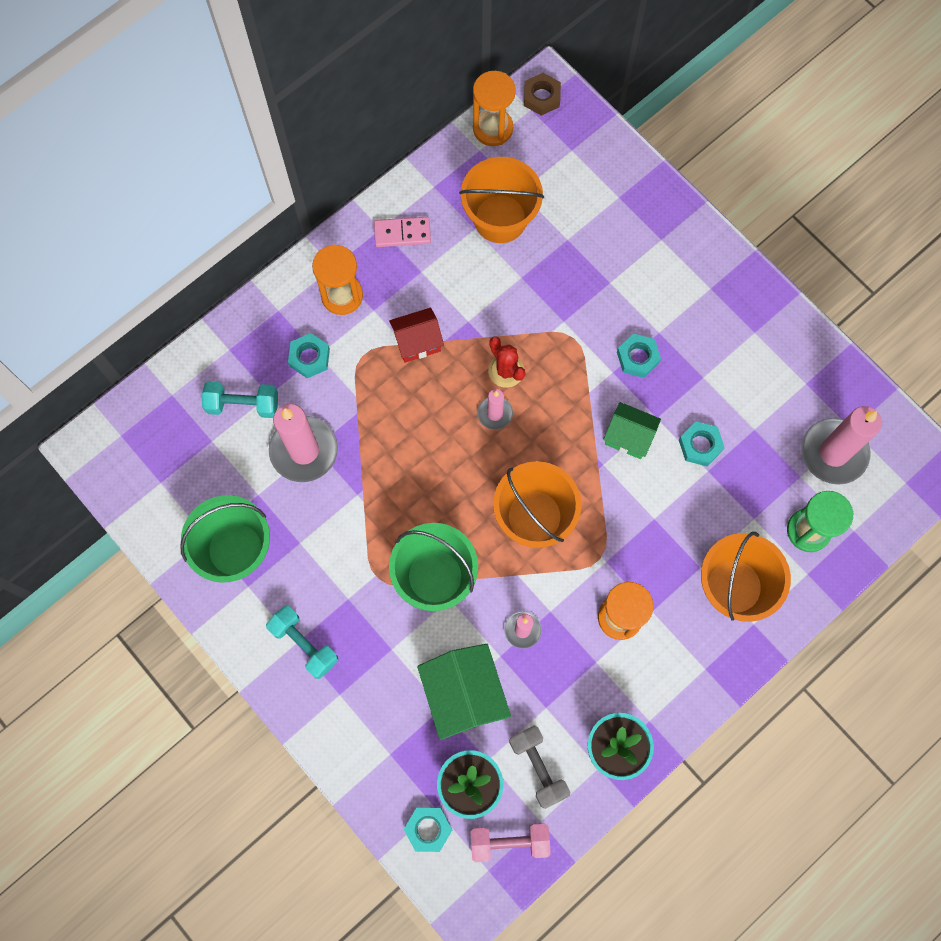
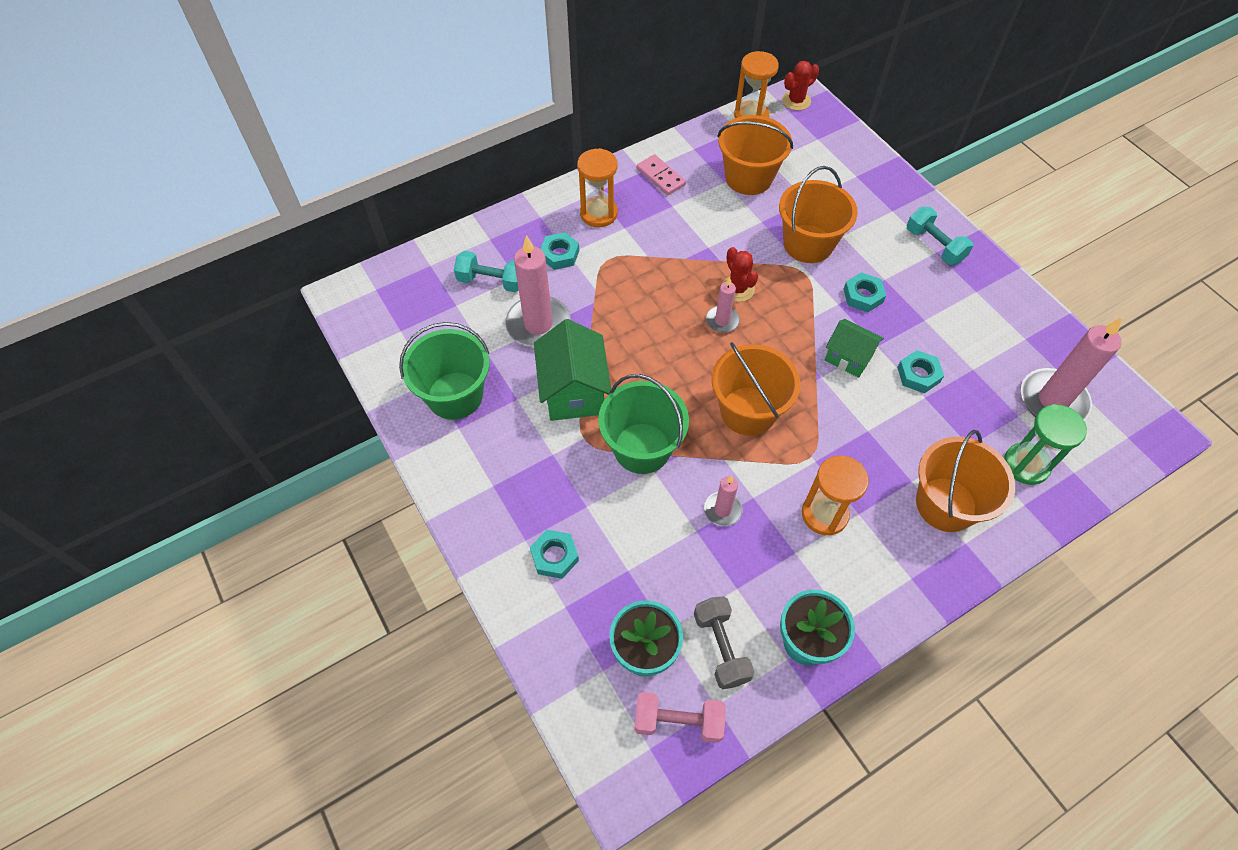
camera: 10 degrees right, 15 degrees down
(304, 644) = (500, 488): turquoise dumbbell -> turquoise dumbbell (934, 245)
(402, 233) = (660, 177): pink domino -> pink domino turned 45 degrees clockwise
(417, 342) = (659, 256): red house -> none
(428, 829) = (591, 691): turquoise nut -> turquoise nut (554, 556)
(464, 695) = (653, 562): green house -> green house (574, 391)
(541, 97) = (796, 101): brown nut -> red cactus
(574, 299) = (808, 244): none -> orange bucket

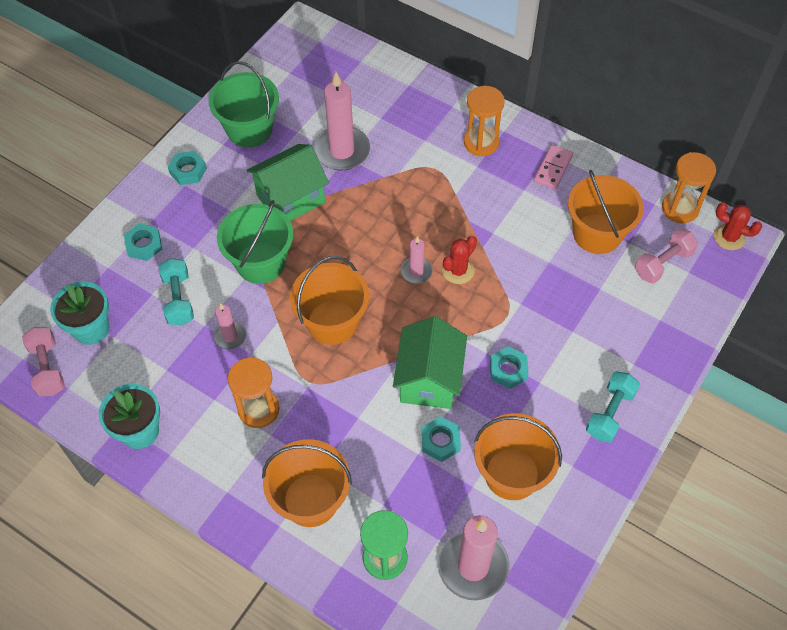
camera: 65 degrees right, 0 degrees up
(491, 281) = (367, 104): turquoise dumbbell -> turquoise dumbbell (179, 299)
(560, 254) = (420, 135): turquoise nut -> turquoise nut (188, 171)
(721, 647) = (114, 375): grey dumbbell -> none
(801, 150) = (663, 263): none -> pink dumbbell
(808, 244) = (544, 307): orange bucket -> orange bucket (512, 474)
(848, 357) = (429, 379): green house -> green house, size x1.60

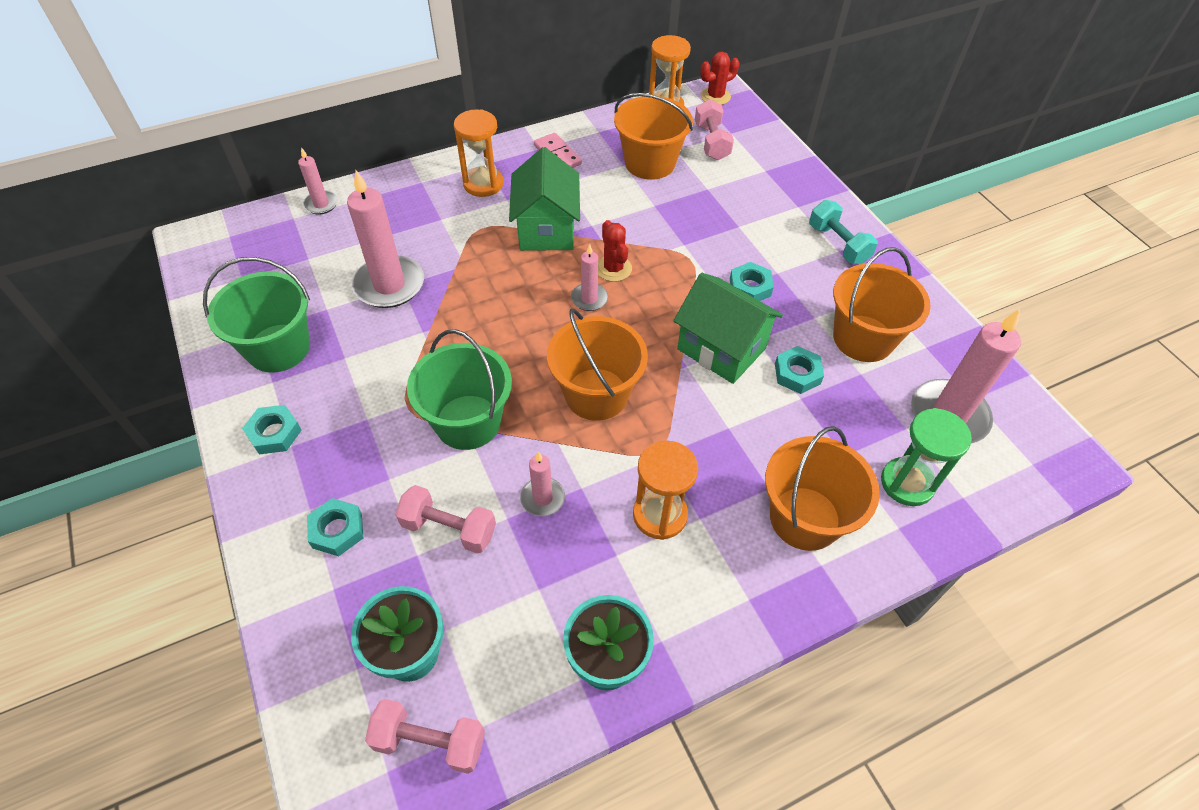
camera: 60 degrees left, 5 degrees down
(179, 299) = (449, 528): turquoise dumbbell -> pink dumbbell
(290, 199) = (408, 356): green house -> green house (546, 229)
(385, 67) = (321, 204): none -> pink candle

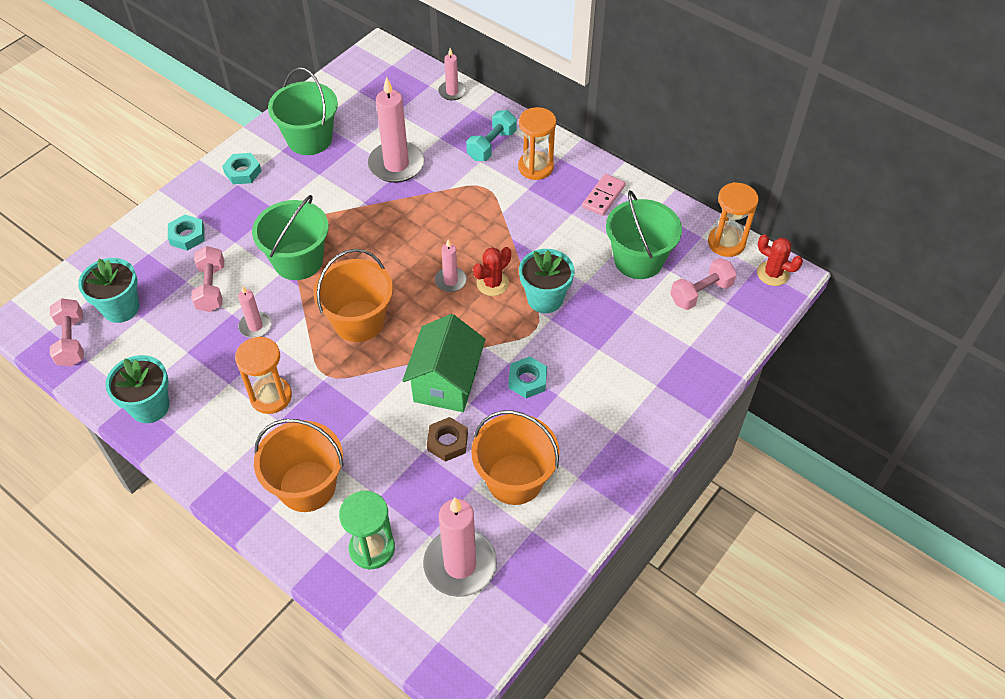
camera: 65 degrees right, 0 degrees up
(546, 229) = (510, 226): green house -> none
(650, 163) = (638, 260): orange bucket -> green bucket
(657, 239) = (545, 299): none -> turquoise flower pot
(797, 374) = (447, 442): turquoise nut -> brown nut
(838, 244) = (624, 430): turquoise dumbbell -> turquoise dumbbell (491, 145)

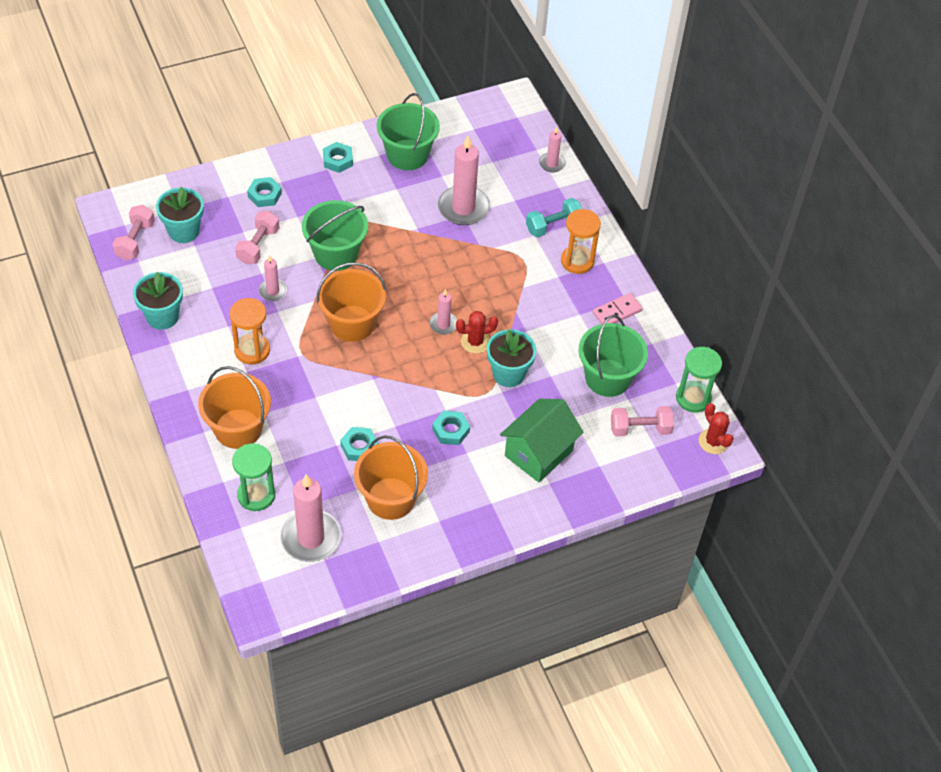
camera: 25 degrees right, 0 degrees up
(446, 382) = (387, 402): green house -> green house (538, 453)
(447, 442) = (359, 447): brown nut -> turquoise nut
(726, 243) = (693, 398): orange hourglass -> green hourglass

